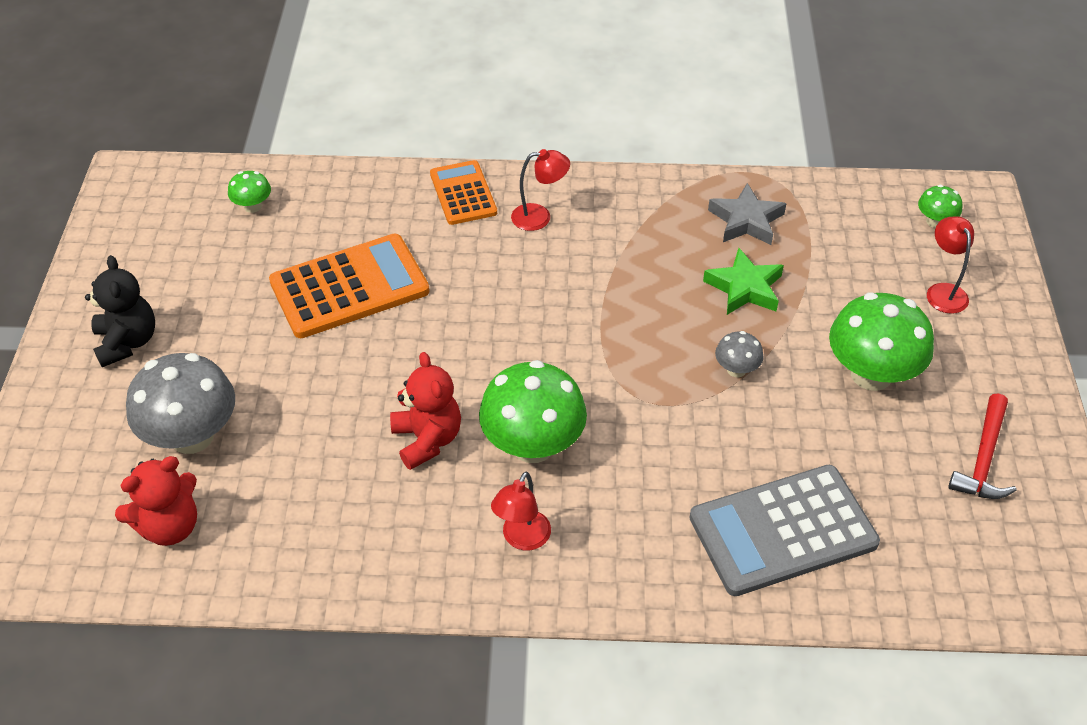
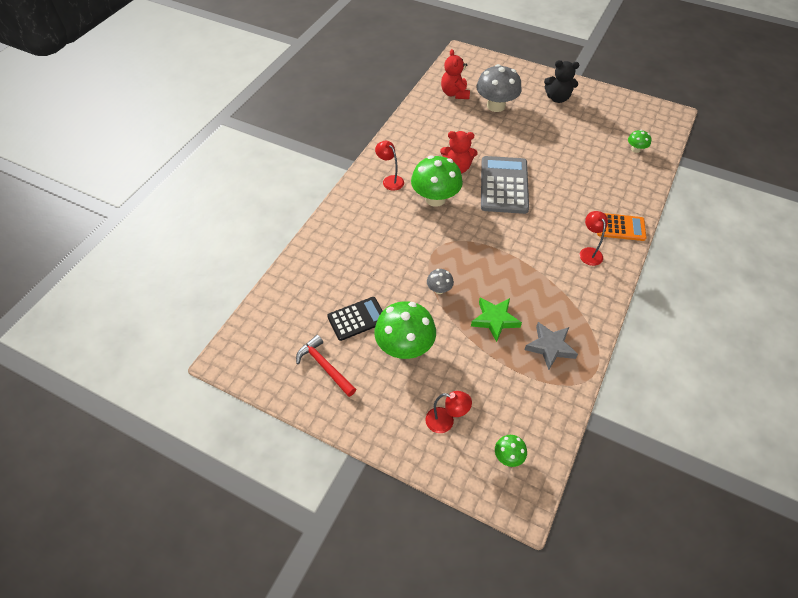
camera: 115 degrees right, 5 degrees up
(349, 287) = (563, 168): orange calculator -> none
(539, 217) = (589, 252): red lamp -> red lamp turned 150 degrees clockwise
(782, 530) = (339, 263): grey calculator -> grey calculator (504, 185)
(871, 454) = (357, 319): none -> black calculator

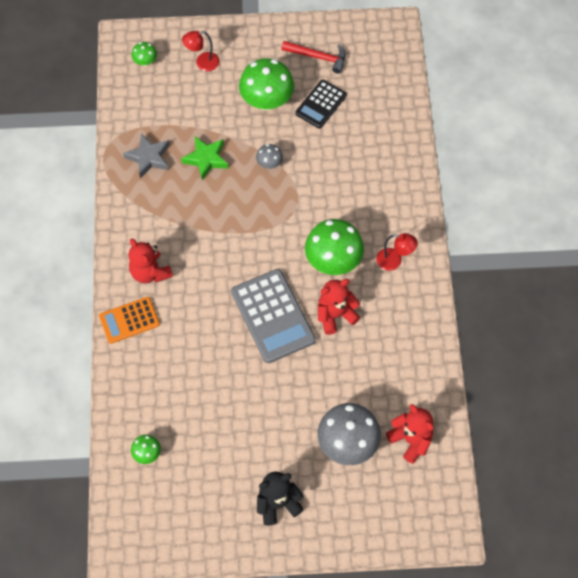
camera: 150 degrees right, 10 degrees up
(589, 252) = (150, 272): red lamp -> red teddy bear

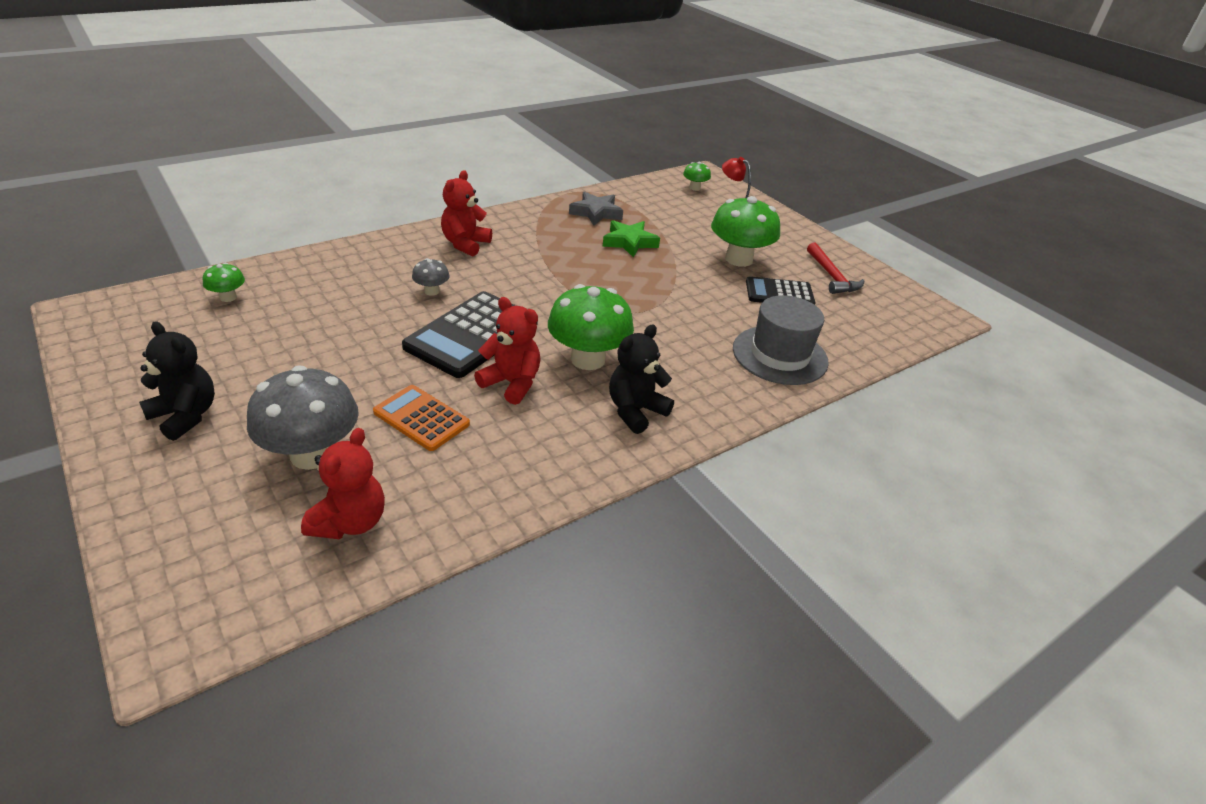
camera: 55 degrees right, 25 degrees down
(129, 320) = (397, 246): orange calculator -> orange calculator (421, 418)
(269, 164) = (667, 280): grey mushroom -> grey mushroom (432, 291)
(273, 316) = (472, 335): grey calculator -> black calculator
(384, 150) = (779, 355): none -> grey hat
(394, 261) = (635, 411): red lamp -> black teddy bear

